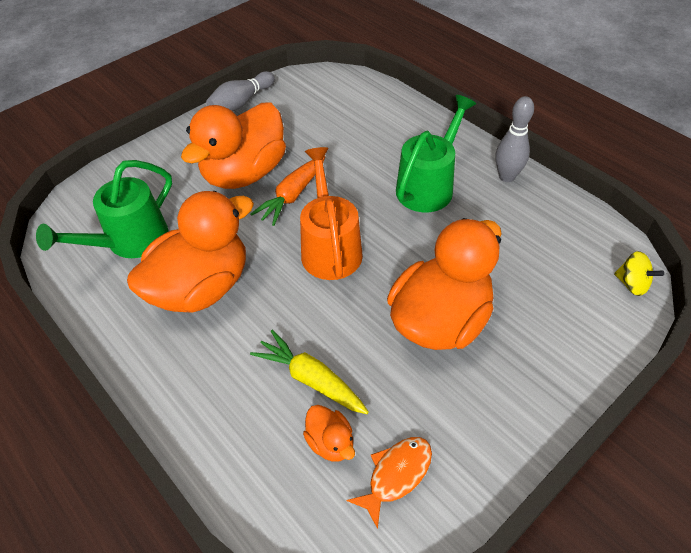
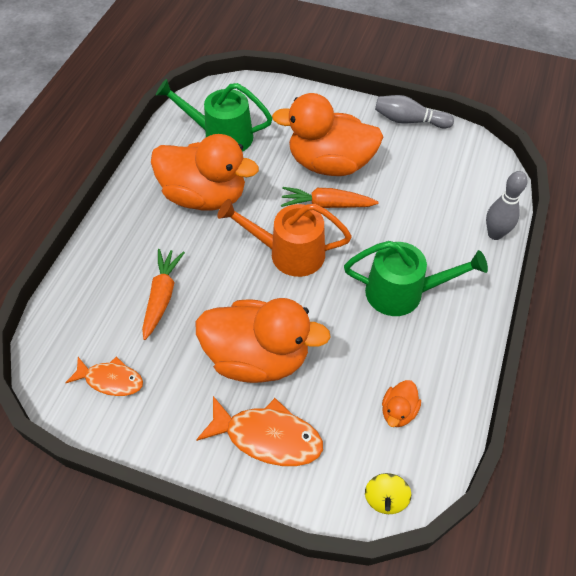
camera: 60 degrees right, 5 degrees up
(311, 379) = (162, 296): yellow carrot -> orange carrot
(330, 247) = (288, 253): orange watering can -> orange watering can turned 135 degrees counterclockwise
(330, 442) = (118, 330): orange duck -> orange duck (398, 411)
(506, 177) = (458, 350): grey bowling pin -> grey bowling pin (495, 234)
(536, 347) = (268, 437): none -> orange fish

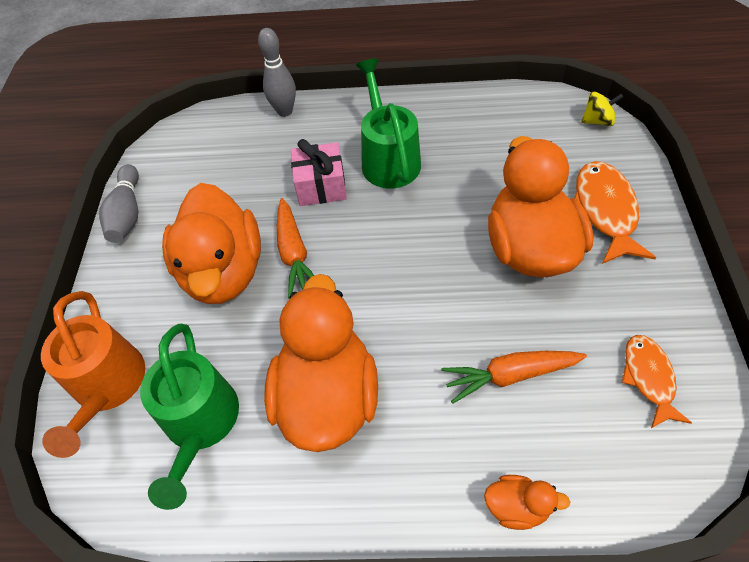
camera: 105 degrees left, 0 degrees up
(288, 253) = (382, 267): orange watering can -> orange watering can (108, 388)
(389, 237) = (321, 186): none -> pink gift
(398, 411) = (516, 132): orange duck -> orange duck (517, 506)

